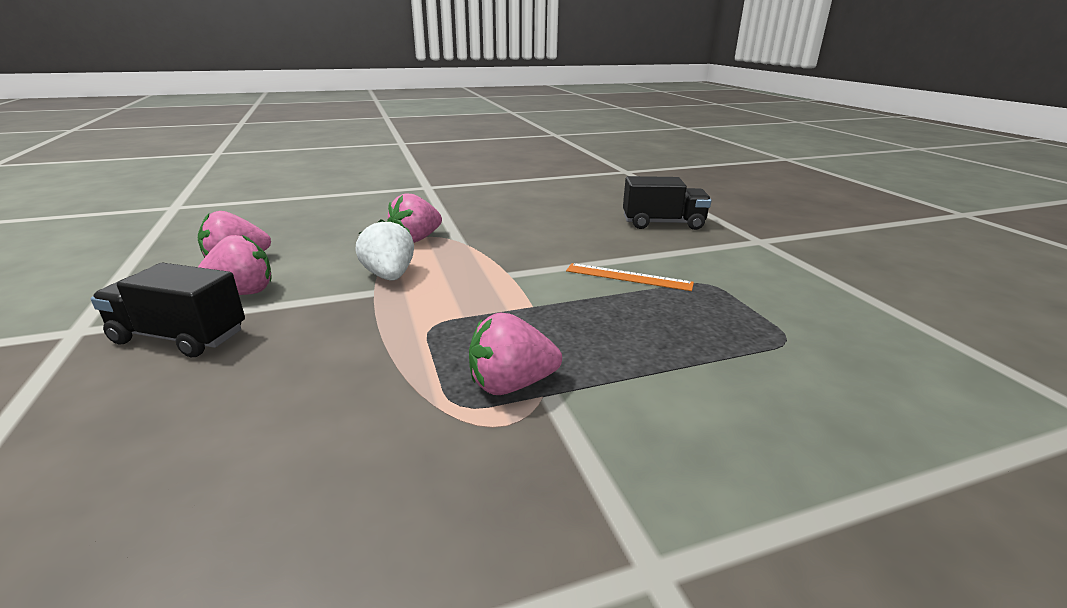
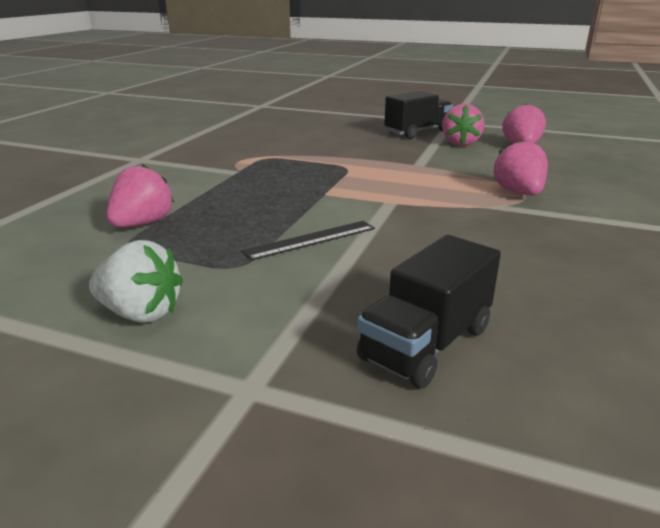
camera: 130 degrees right, 0 degrees up
(389, 276) = (440, 172): white strawberry -> white strawberry (141, 313)
(511, 384) = (259, 168): pink strawberry -> pink strawberry (142, 224)
(628, 277) = (310, 240): orange ruler -> black ruler

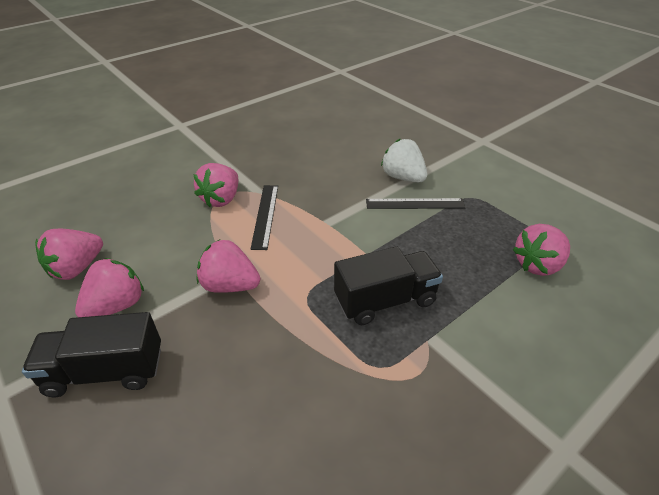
camera: 150 degrees left, 15 degrees up
(141, 313) = (528, 183): white strawberry -> white strawberry (403, 177)
(408, 161) = (230, 285): none -> pink strawberry
(426, 344) = (405, 135): black truck -> black truck (385, 300)
(455, 193) = (265, 215): none -> black ruler

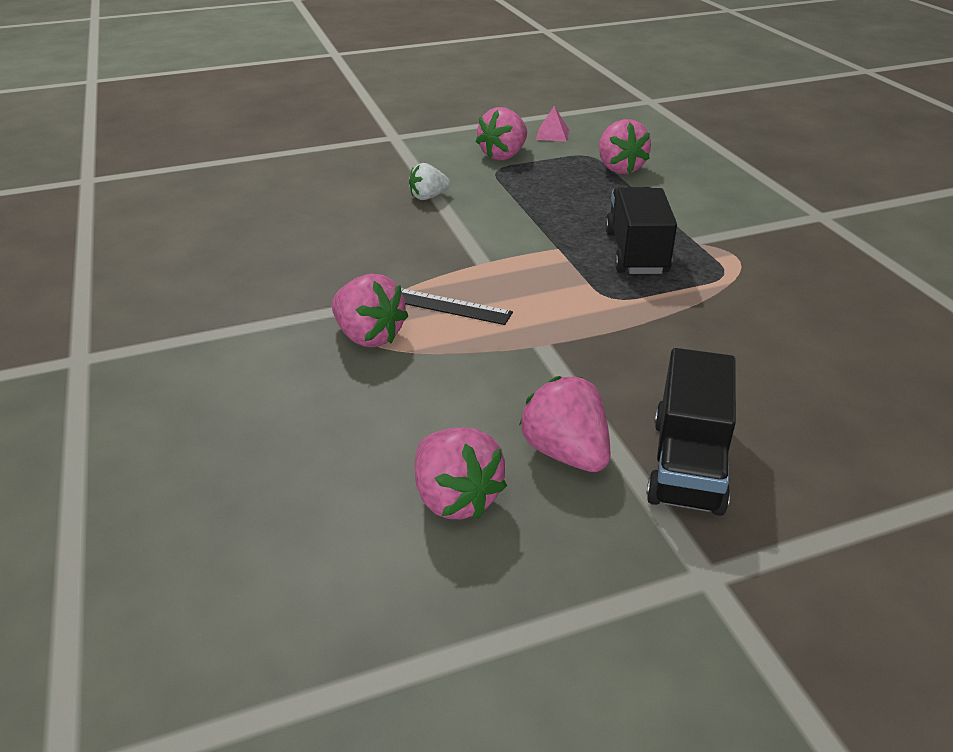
camera: 70 degrees left, 5 degrees down
(230, 285) = (567, 349): pink strawberry -> pink strawberry (504, 155)
(403, 177) = (428, 197): white strawberry -> white strawberry, size x0.65
(415, 204) = (485, 201): black ruler -> none
(567, 212) = (552, 134): none -> pink pyramid

